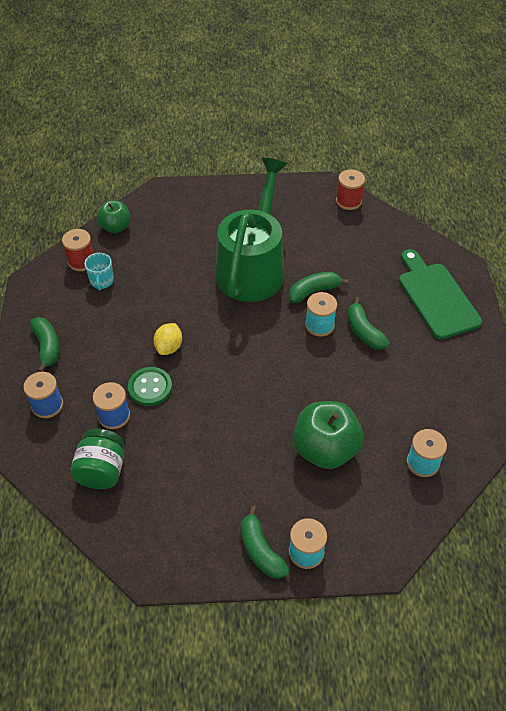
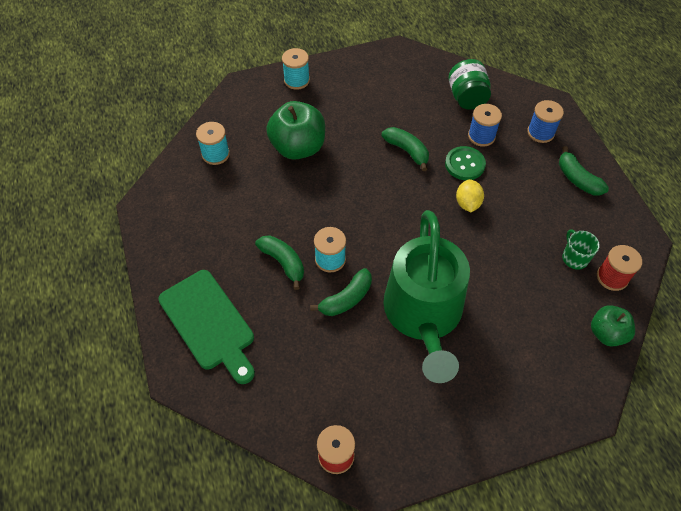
camera: 165 degrees right, 5 degrees up
(102, 281) = (574, 258): turquoise mug -> green mug
(260, 550) = (329, 75): green banana -> green banana (407, 151)

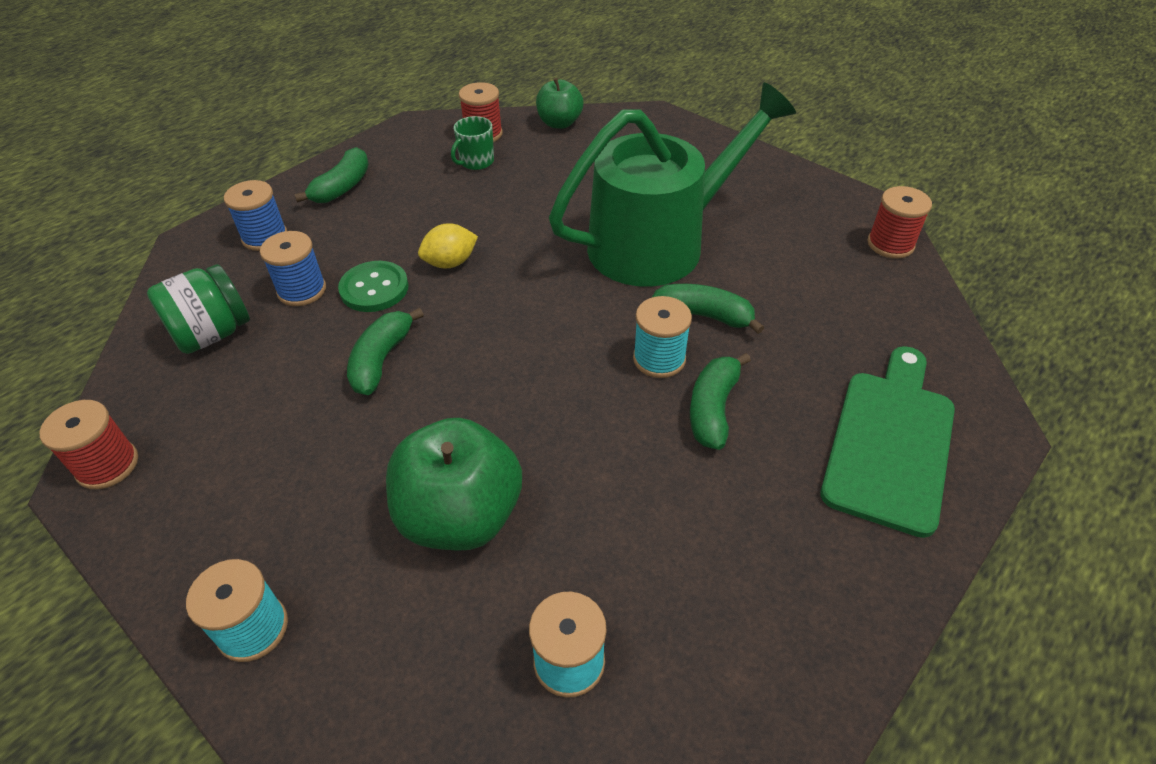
camera: 120 degrees left, 10 degrees down
(403, 56) = (107, 465): none -> red spool

